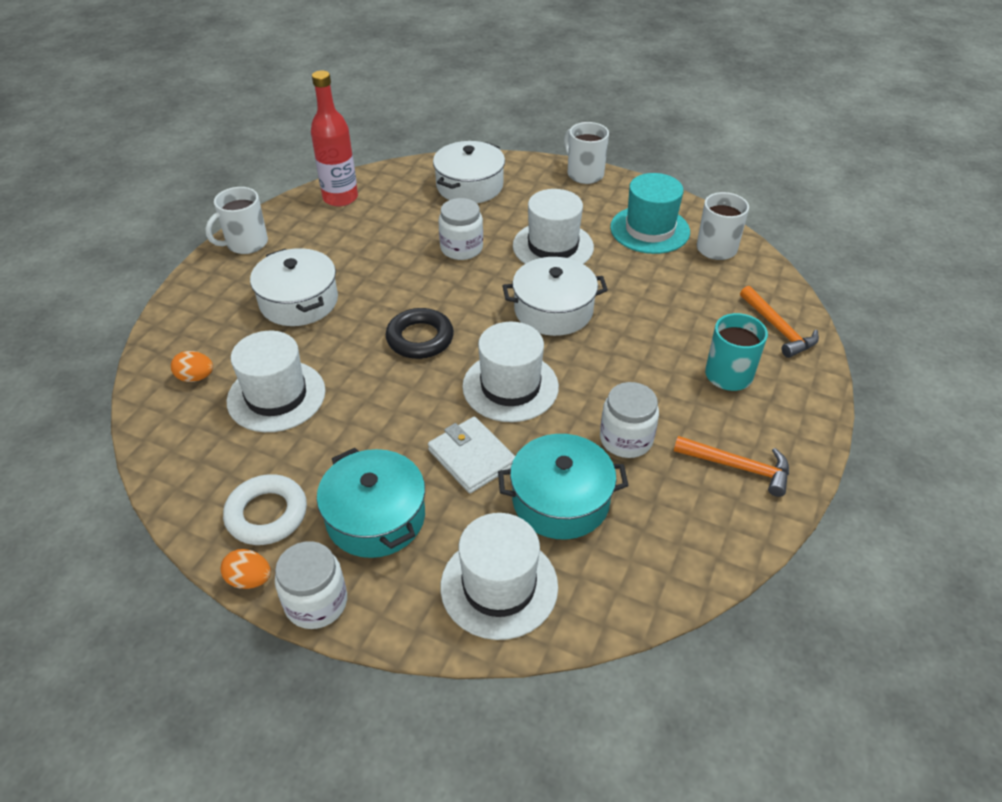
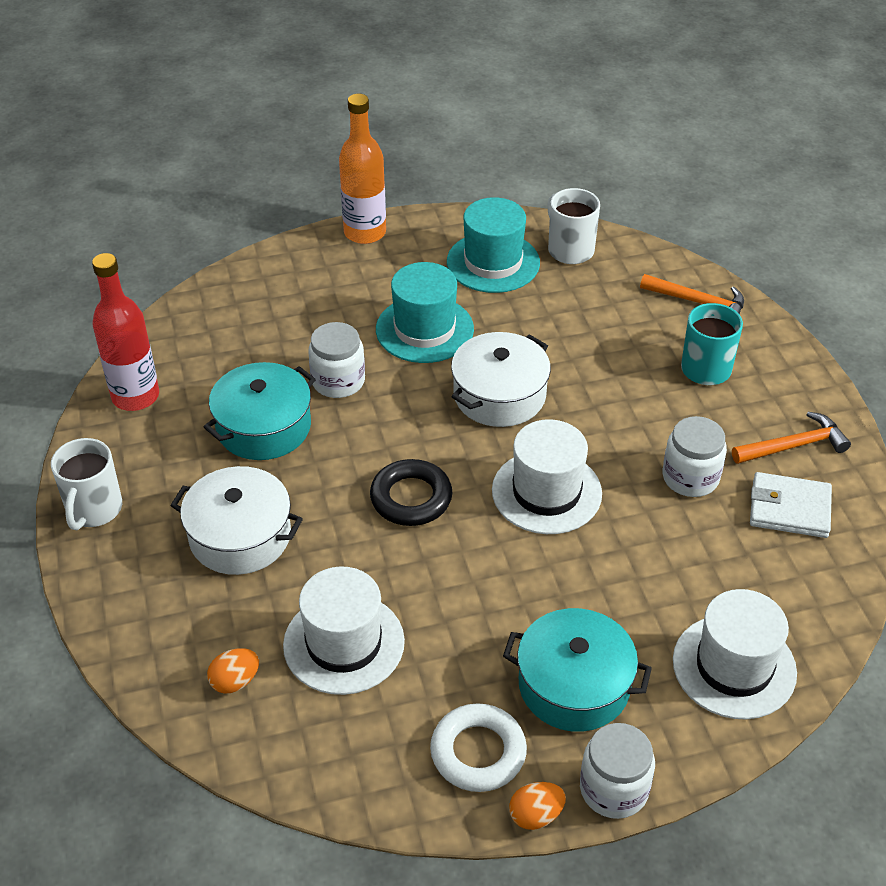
camera: 40 degrees left, 0 degrees up
(469, 186) = (263, 307): white pot -> none
(472, 457) = (590, 577): white wallet -> white wallet (789, 509)
(553, 246) = (424, 329): white hat -> turquoise hat
(560, 500) = (699, 564): turquoise pot -> turquoise pot (263, 427)
(584, 174) = (365, 233): white mug -> orange bottle

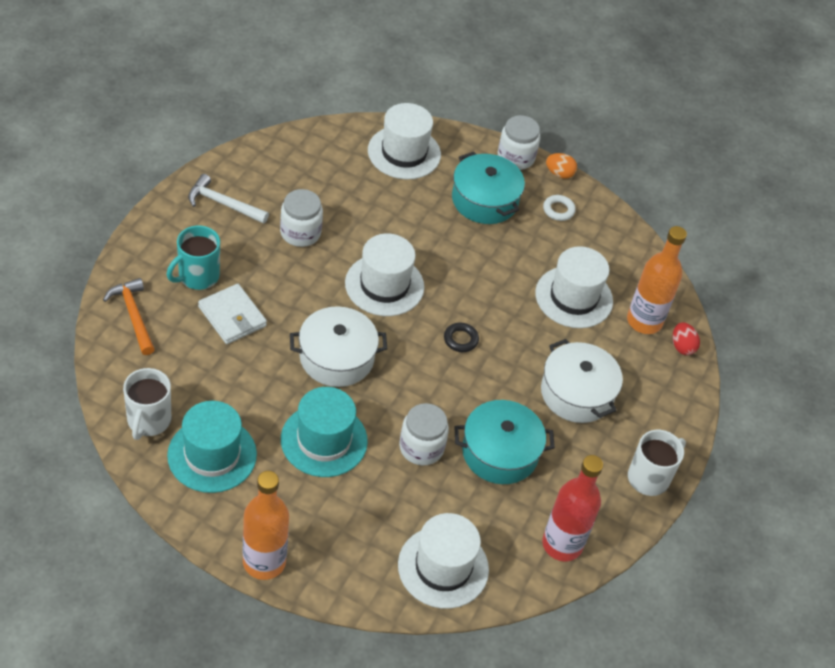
camera: 145 degrees left, 5 degrees up
(163, 685) = (682, 346): none -> red egg
(224, 315) = (443, 567): none -> white hat
(235, 681) = (644, 321): orange egg -> orange bottle
(411, 498) = (460, 339): black ring -> black ring, size x0.59
(478, 752) = (558, 210): white ring -> white ring, size x0.59
(789, 509) = (276, 182): white wallet -> white wallet (232, 316)
(794, 446) = (223, 203): orange hammer -> white hammer

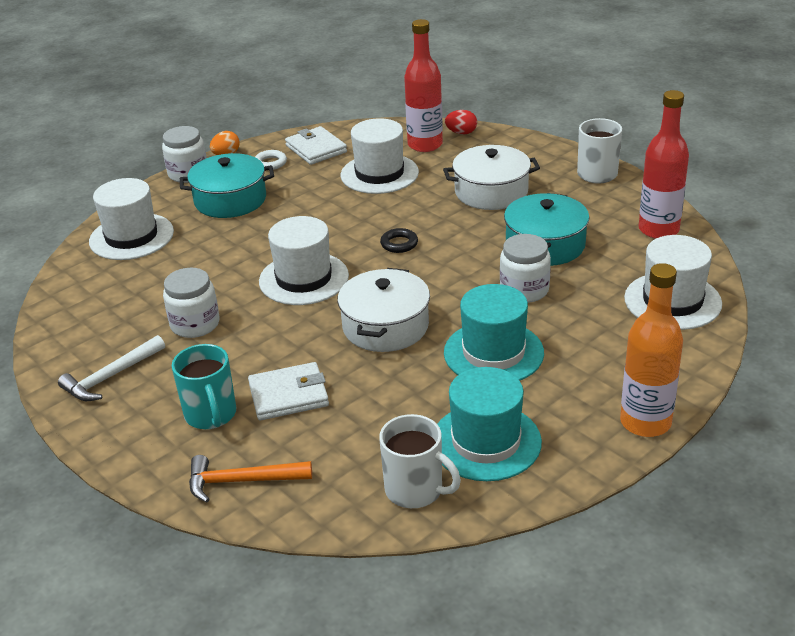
camera: 60 degrees left, 15 degrees down
(598, 237) = (316, 149): none -> white wallet
(644, 321) = (425, 145): orange bottle -> red bottle

